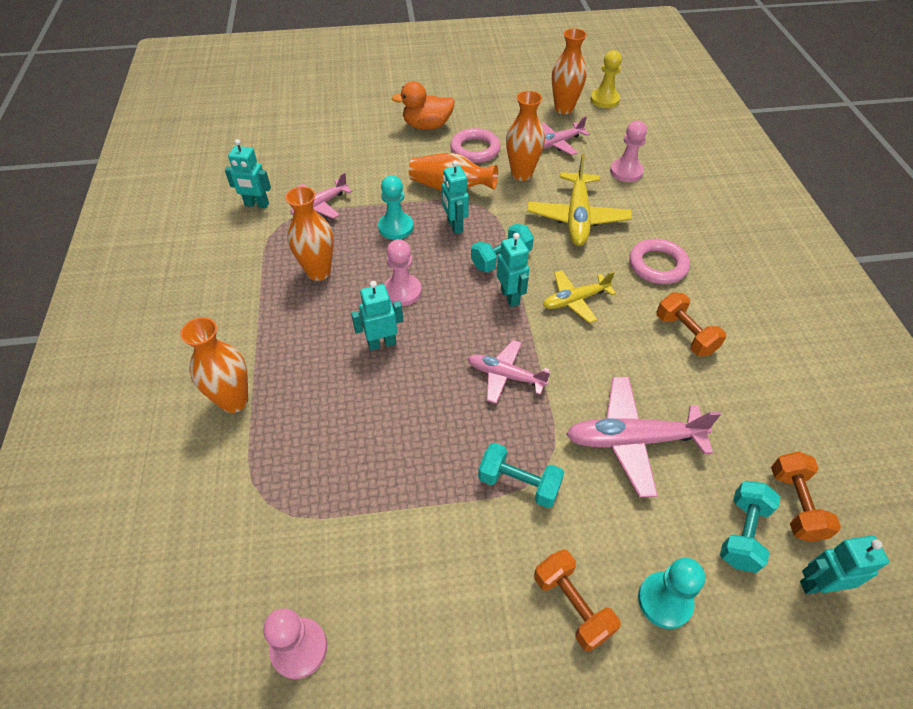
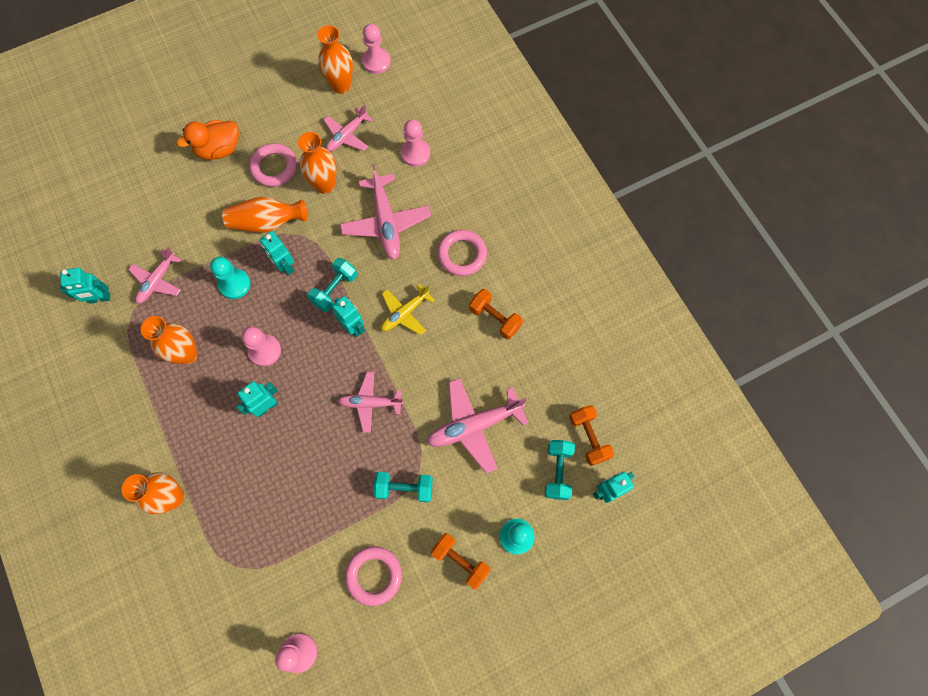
camera: 20 degrees left, 20 degrees up
(442, 580) = (374, 575): none -> pink ring
(577, 218) = (386, 223): yellow plane -> pink plane
(604, 100) = (376, 62): yellow pawn -> pink pawn

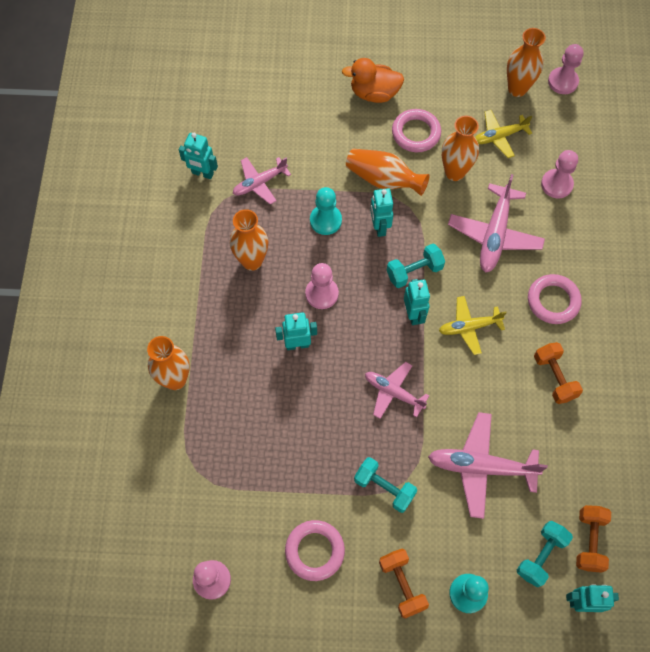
camera: 30 degrees right, 5 degrees down
(347, 135) = (499, 137): pink plane -> yellow plane

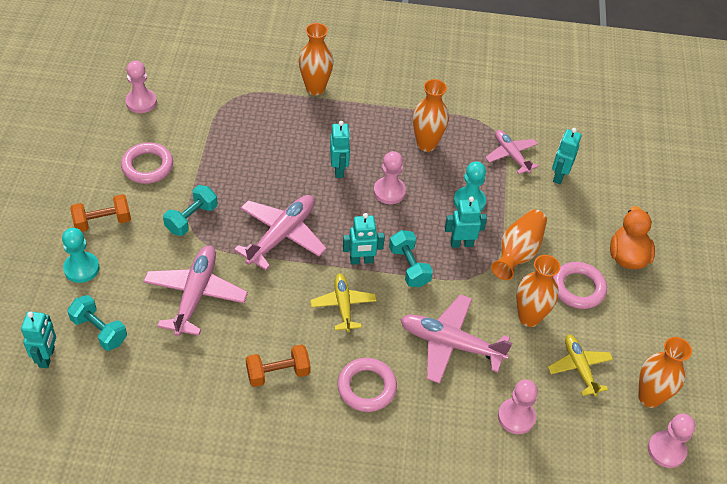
camera: 90 degrees right, 15 degrees down
(202, 173) = (520, 115): turquoise robot -> turquoise robot (559, 176)
(393, 392) = (282, 235): pink plane -> pink plane, size x1.58
(589, 541) = (102, 374): orange dumbbell -> none

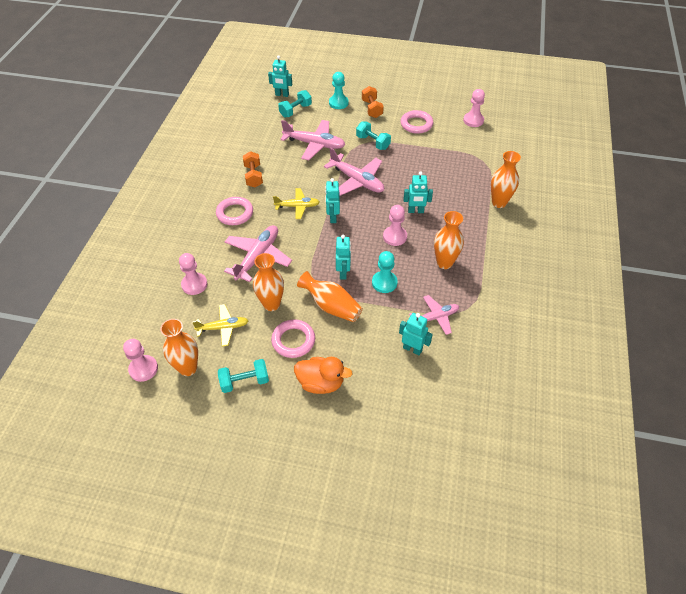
camera: 100 degrees right, 0 degrees up
(409, 267) = (325, 241): turquoise dumbbell -> turquoise dumbbell (245, 381)

